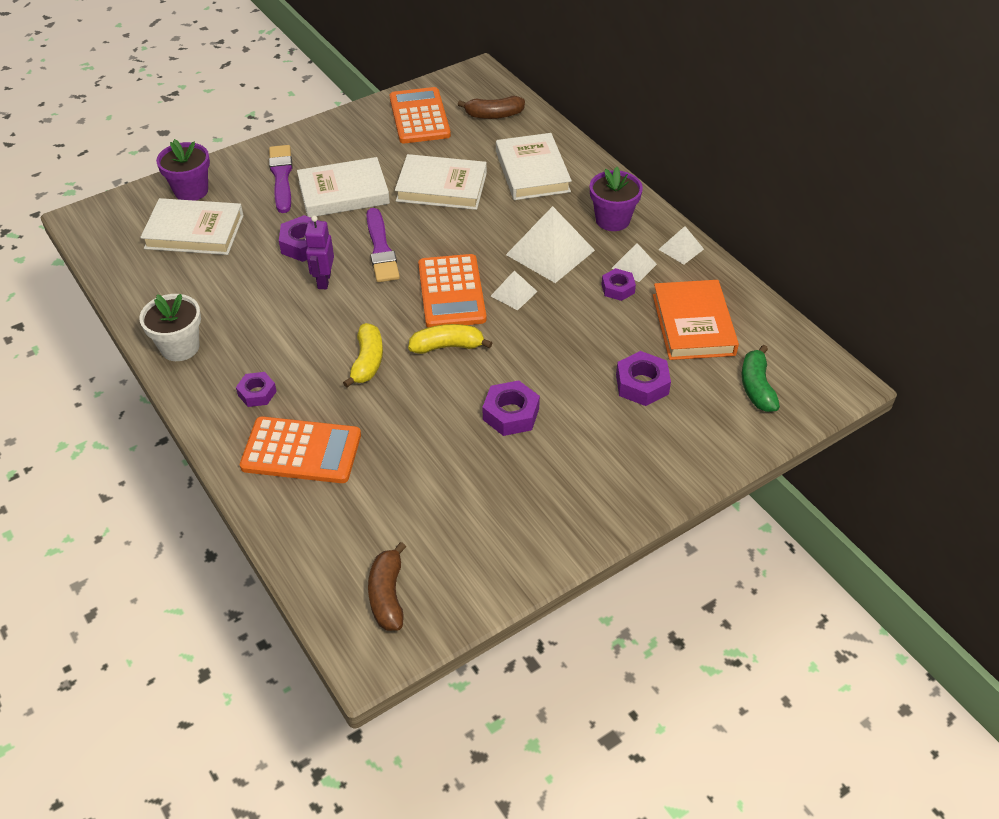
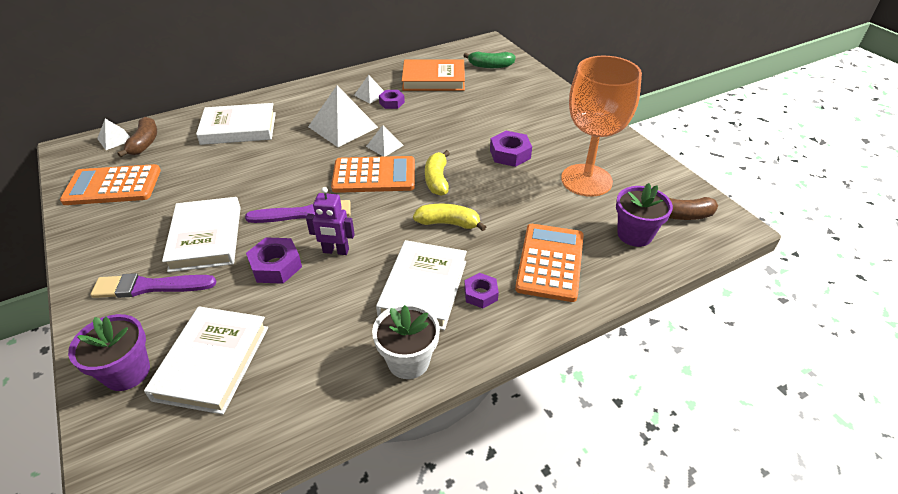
camera: 85 degrees left, 5 degrees down
(441, 187) = (232, 176): white book -> white book (423, 288)
(458, 494) = (586, 180): none -> orange goblet
(612, 220) = (317, 98): purple flower pot -> purple flower pot (634, 234)
(642, 384) = (485, 102): purple nut -> none
(681, 249) = (359, 76): white pyramid -> white pyramid (115, 139)

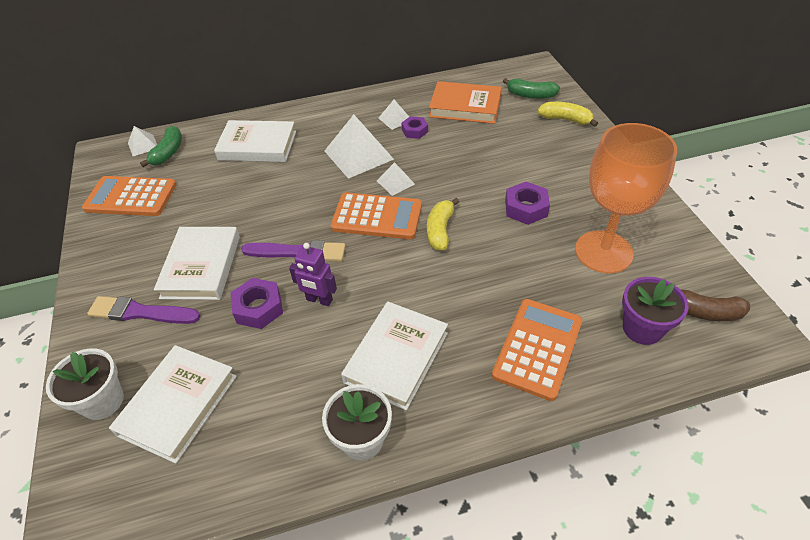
camera: 15 degrees right, 5 degrees up
(127, 372) = (102, 401): purple flower pot -> white flower pot
(145, 143) = (168, 153): brown banana -> green banana
(448, 223) = (440, 284): yellow banana -> yellow banana (565, 119)
(480, 294) = (453, 374): purple nut -> none

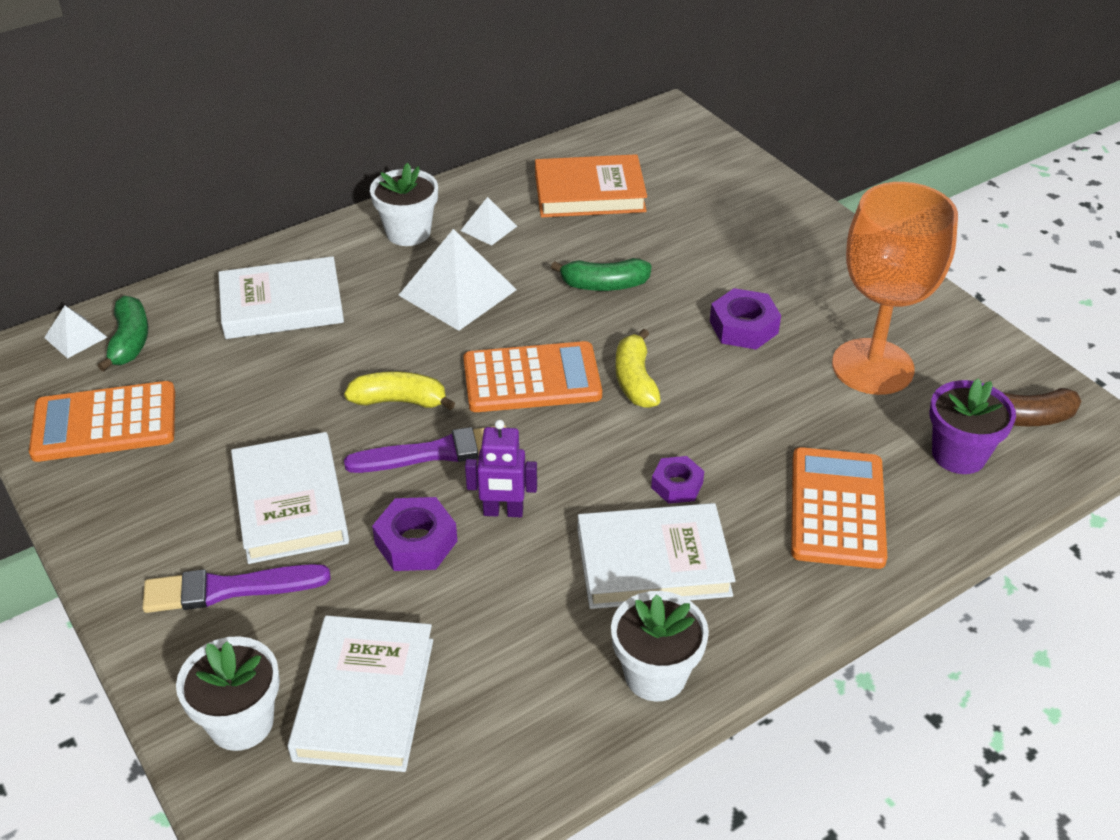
camera: 20 degrees left, 5 degrees down
(348, 114) = (408, 232): none -> white flower pot
(395, 182) = (536, 324): white pyramid -> none
(396, 357) = (653, 562): white book -> white book turned 75 degrees clockwise
(414, 131) = (528, 242): purple nut -> purple nut (677, 485)
(530, 95) = (680, 161): green banana -> green banana (604, 285)
(565, 119) = (747, 190): yellow banana -> yellow banana (400, 401)

